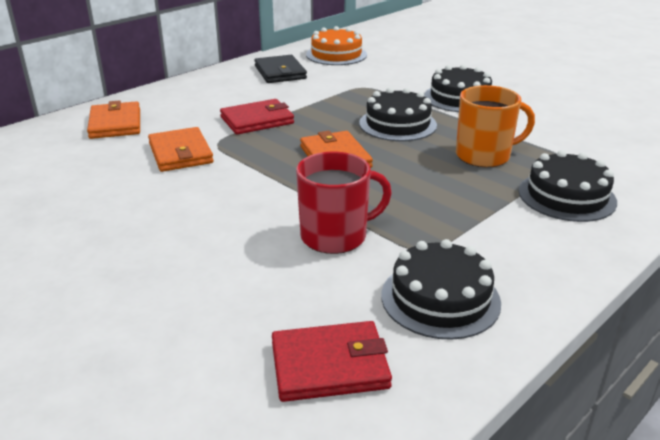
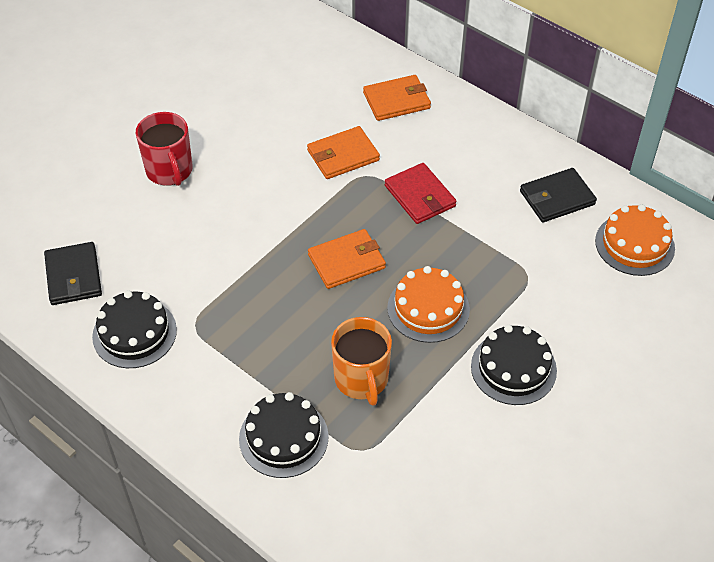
camera: 85 degrees right, 20 degrees up
(330, 365) = (73, 276): red wallet -> black wallet
(335, 236) = (213, 270): red mug -> red mug (169, 171)
(397, 124) = (428, 308): black cake -> orange cake

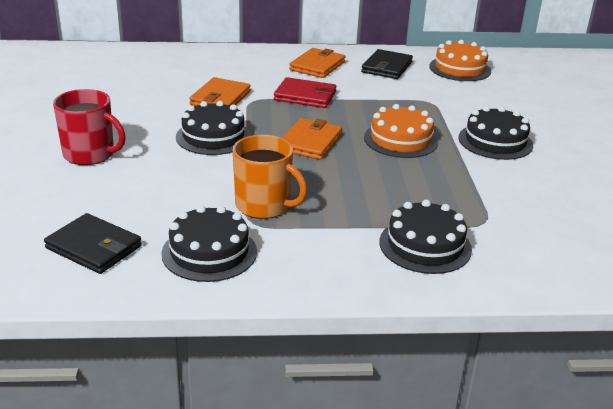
camera: 45 degrees left, 20 degrees down
(279, 205) = (213, 136): none -> black cake
(361, 379) = (421, 190): orange mug -> orange mug (264, 206)
(397, 100) = (216, 64): orange wallet -> orange wallet (317, 66)

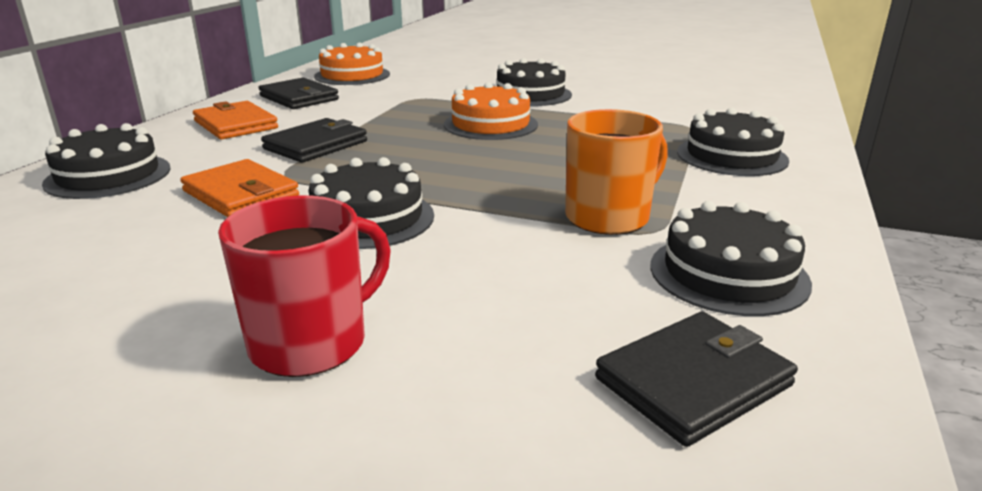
camera: 65 degrees left, 5 degrees down
(219, 63) = (108, 176): none -> black cake
(305, 96) = (316, 145): red wallet -> black wallet
(310, 142) = (452, 164): orange wallet -> none

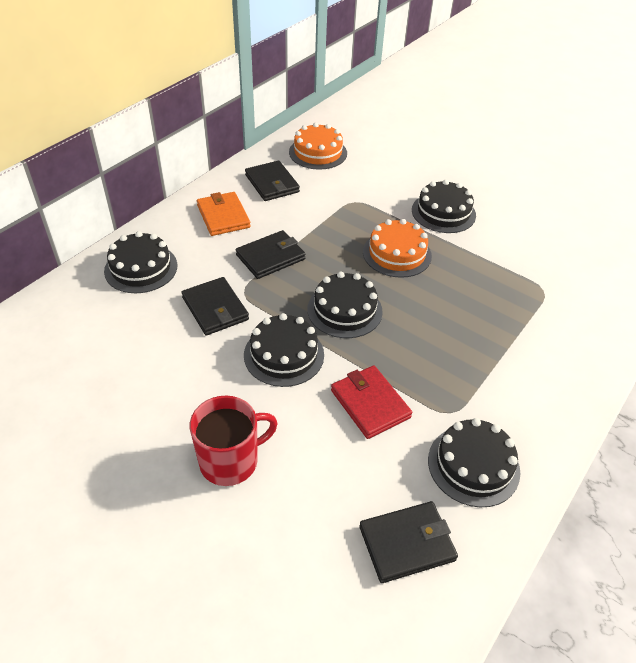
camera: 15 degrees right, 20 degrees up
(241, 194) = (215, 309): orange wallet -> black wallet
(529, 242) = (370, 403): none -> red wallet
(609, 217) = (429, 390): orange mug -> none
(731, 156) = (551, 338): black cake -> black cake (344, 310)

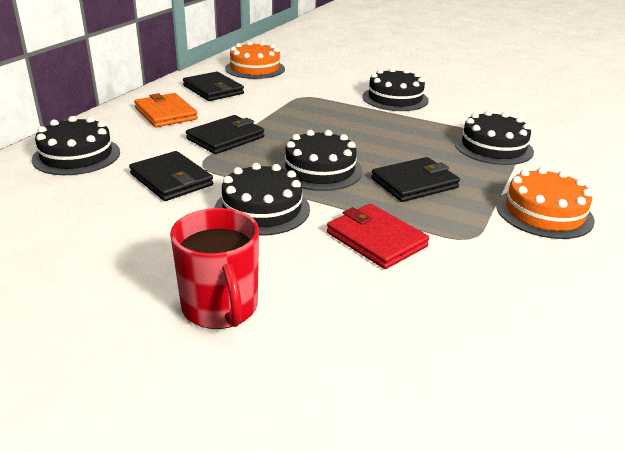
camera: 10 degrees left, 15 degrees down
(230, 460) = (220, 307): red mug -> red mug turned 105 degrees clockwise
(397, 254) = (360, 127): orange cake -> orange cake (544, 213)
(407, 543) = (473, 361): black wallet -> black wallet (414, 183)
(473, 465) = (517, 279): black cake -> black cake (493, 147)

